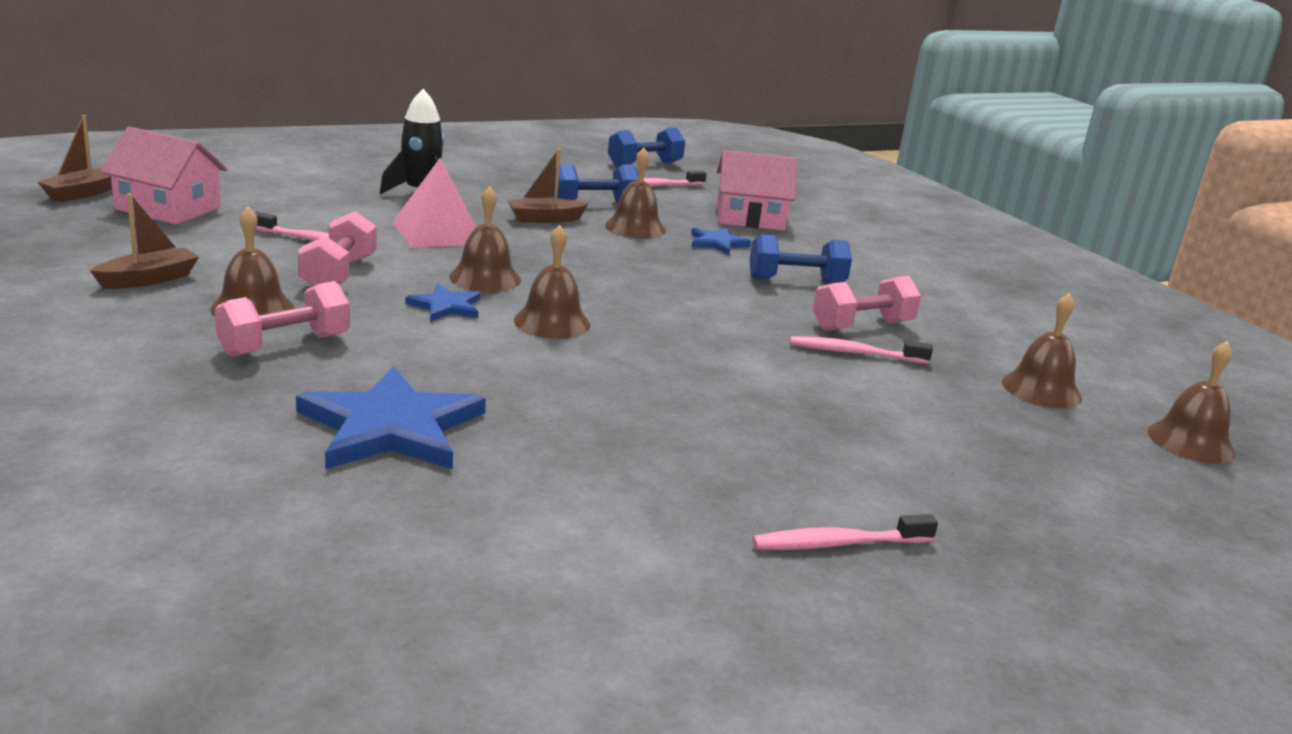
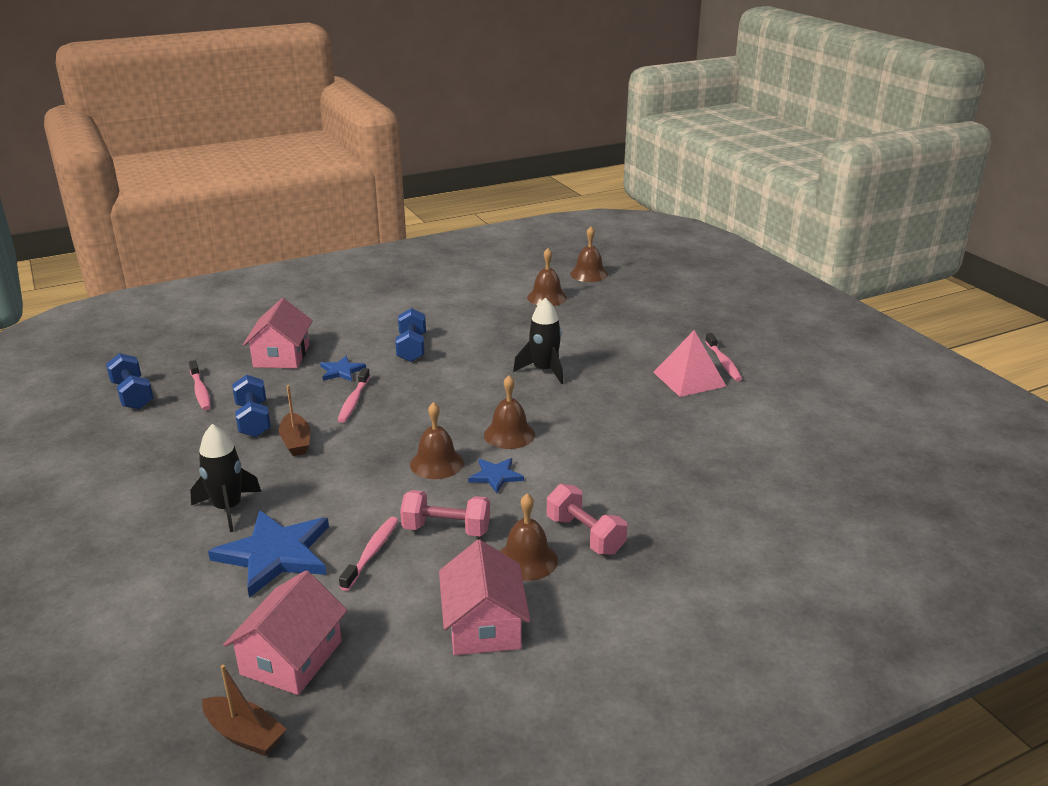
camera: 85 degrees left, 5 degrees up
(148, 279) = (484, 625): brown boat -> pink house
(391, 427) = (678, 482): blue star -> blue star (275, 554)
(438, 232) = (338, 491): pink pyramid -> pink pyramid (689, 379)
(635, 227) = (311, 402): brown bell -> none
(752, 362) = (544, 370): none -> black rocket
(854, 353) = (520, 340): pink toothbrush -> pink toothbrush (353, 401)
(862, 326) = (480, 334): pink dumbbell -> none

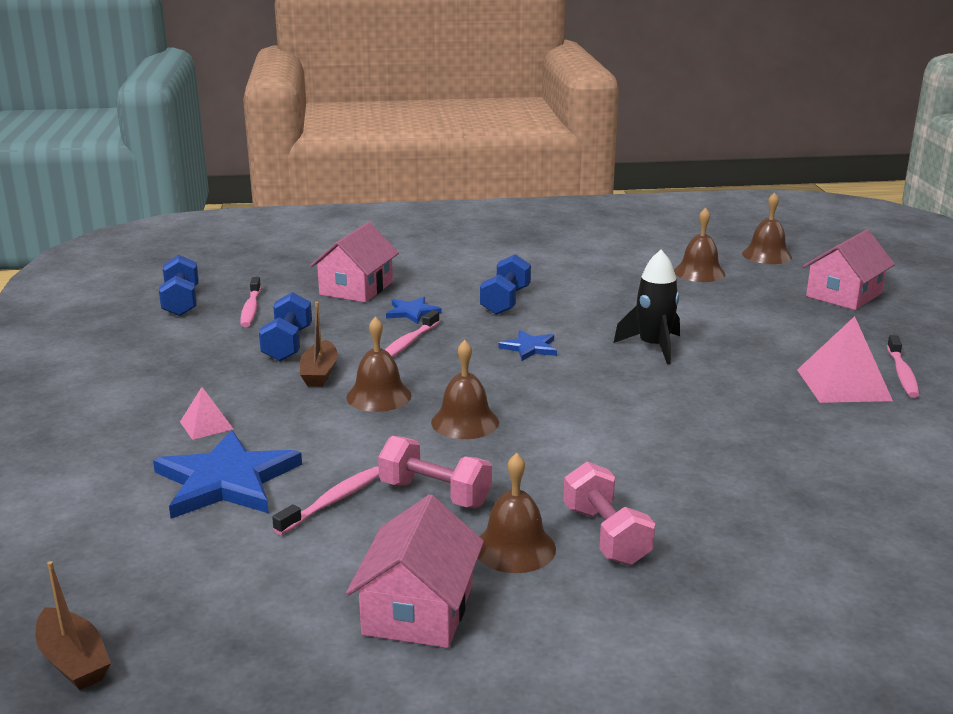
camera: 20 degrees right, 5 degrees down
(228, 508) = (206, 425): black rocket -> pink pyramid
(291, 657) = (175, 591): pink house -> pink house (844, 295)
(496, 476) = (529, 448): blue star -> blue star (530, 348)
(509, 434) = (571, 407): brown bell -> brown bell (378, 396)

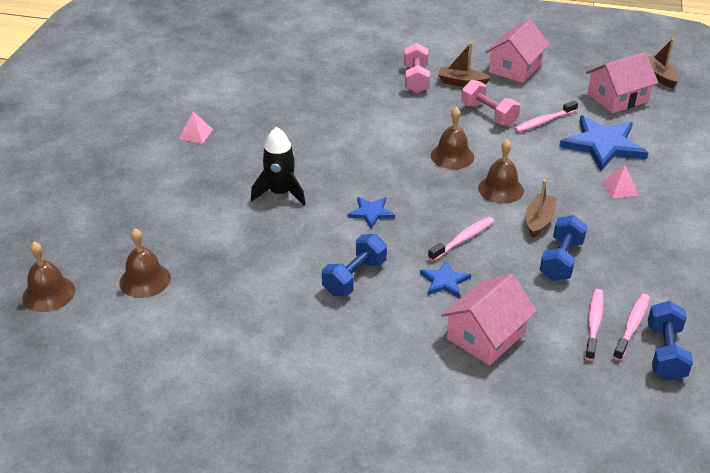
camera: 160 degrees left, 15 degrees up
(514, 548) = (461, 83): brown bell -> brown boat
(843, 384) = (195, 134): pink pyramid -> pink pyramid, size x0.54
(844, 295) = (68, 217): pink house -> pink house (617, 98)
(902, 374) = (148, 134): pink toothbrush -> pink toothbrush (632, 326)

